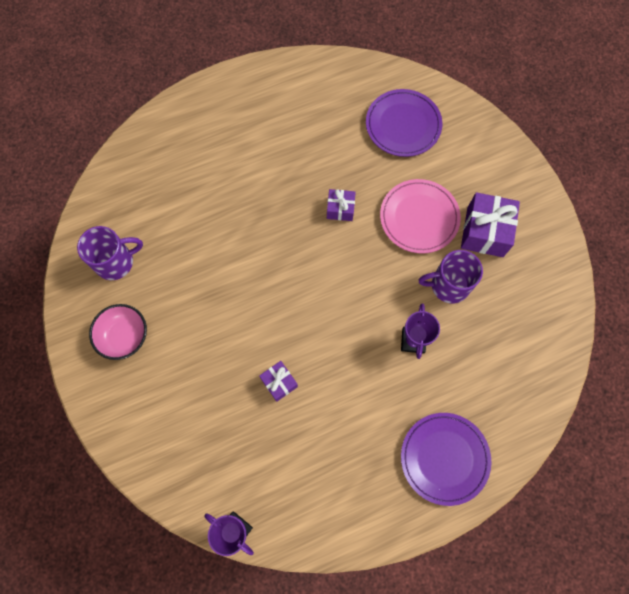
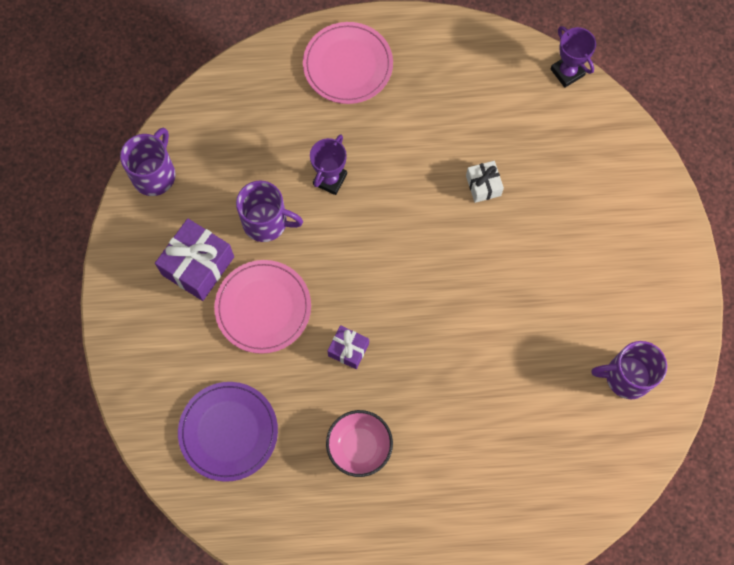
camera: 160 degrees left, 0 degrees up
(124, 336) = (634, 288): pink bowl -> pink bowl (359, 446)
(279, 382) = (483, 185): purple gift -> white gift
(444, 458) = (348, 65): purple plate -> pink plate
(559, 293) = (154, 174): none -> purple mug

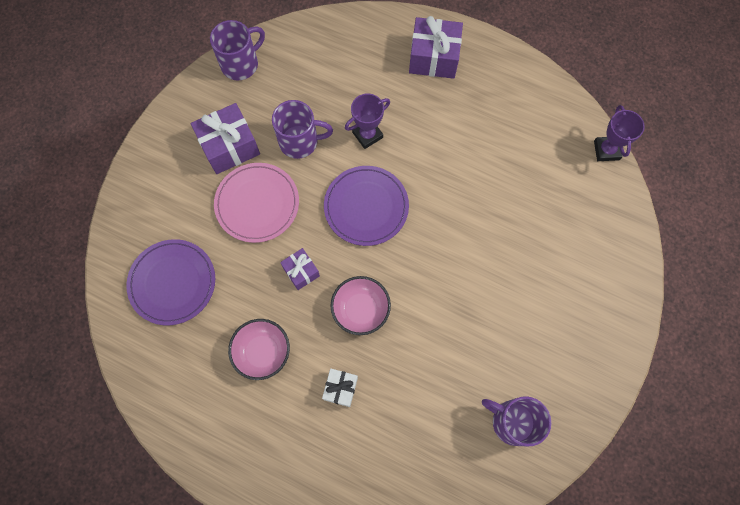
camera: 30 degrees right, 0 degrees up
(266, 222) = (300, 141): purple mug -> purple mug turned 45 degrees counterclockwise
(348, 65) = (433, 58): pink plate -> purple gift
(372, 252) = (366, 207): none -> purple plate
(428, 353) = (360, 309): none -> pink bowl
(483, 185) = (484, 203): white gift -> white gift (340, 388)

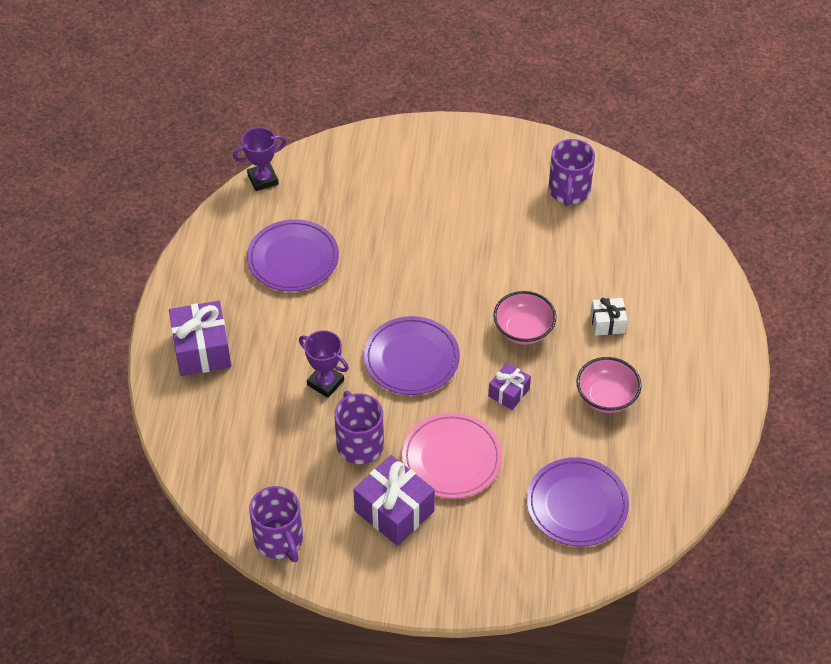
camera: 110 degrees left, 20 degrees down
(241, 64) = (279, 540): purple mug -> purple mug turned 150 degrees counterclockwise
(506, 148) = (293, 258): none -> purple plate

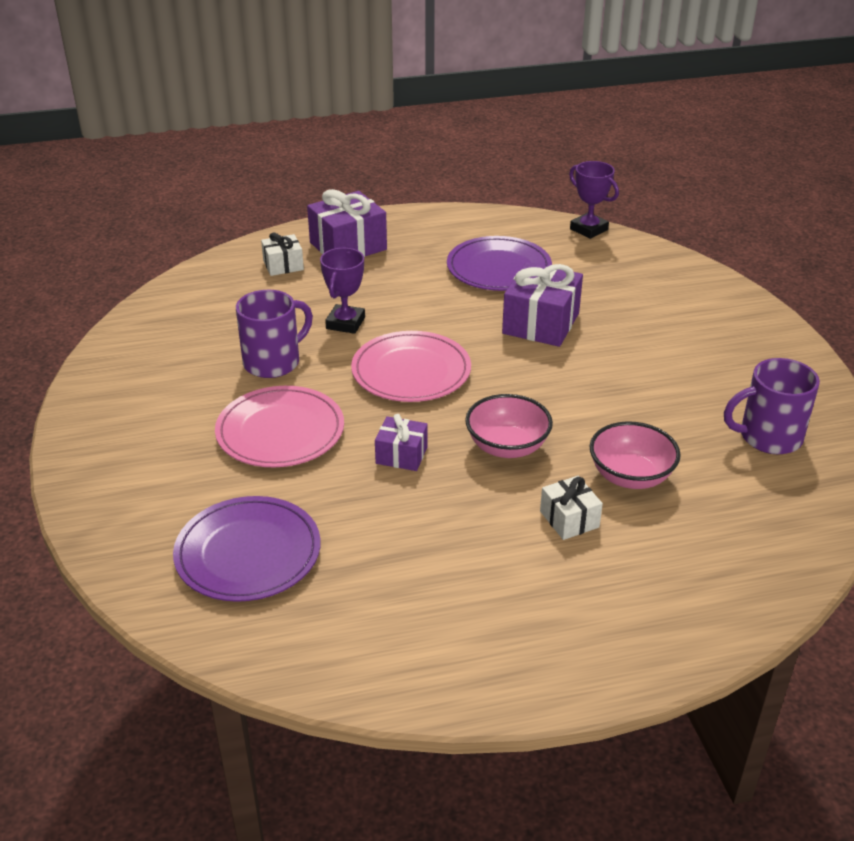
camera: 70 degrees right, 15 degrees down
(211, 404) = (283, 265): none -> white gift
(279, 540) = (128, 340): purple mug -> none
(394, 511) = (189, 405): purple gift -> purple gift (540, 323)
(411, 358) = (411, 371): purple plate -> pink plate
(606, 397) = (440, 544): pink bowl -> pink bowl (630, 476)

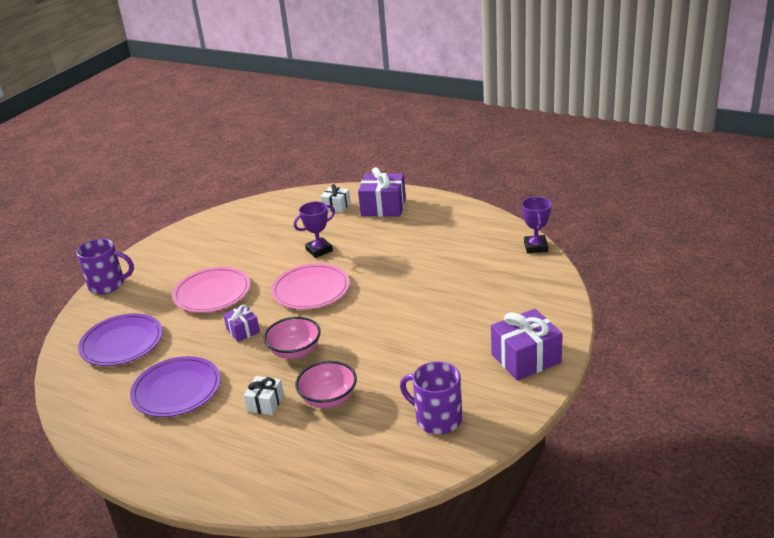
camera: 45 degrees right, 5 degrees down
(273, 362) = (258, 257): purple mug -> purple mug (108, 285)
(498, 268) = (443, 251): purple plate -> purple plate (176, 390)
(540, 323) = (416, 293): purple gift -> purple gift (526, 358)

